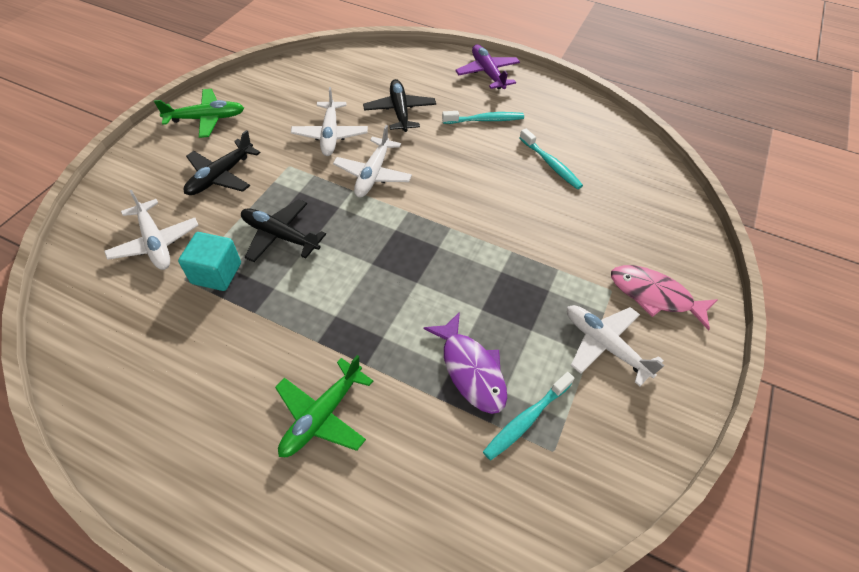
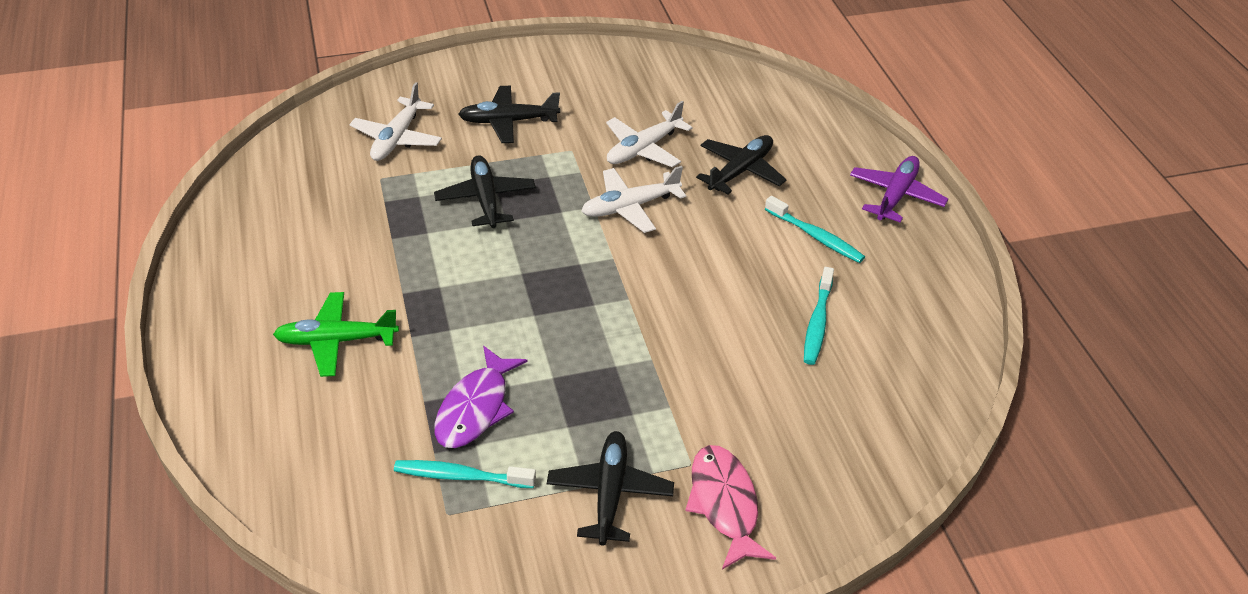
camera: 50 degrees right, 10 degrees down
(206, 119) = (562, 67): green plane -> none
(216, 273) = (405, 191): turquoise cube -> none
(604, 345) = (610, 493): white plane -> black plane

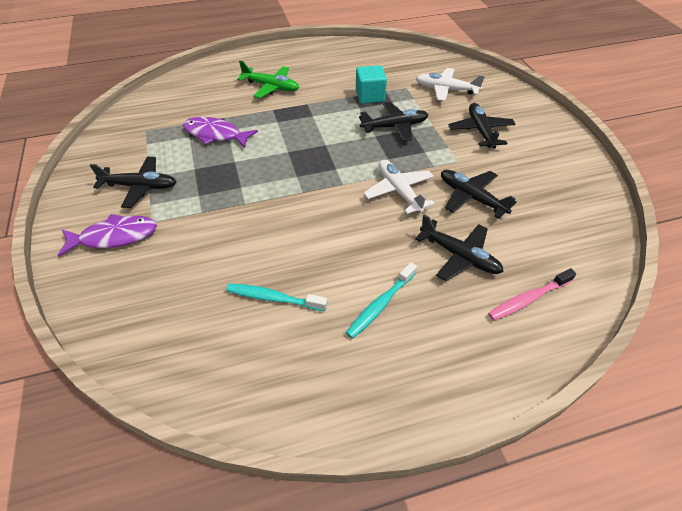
camera: 90 degrees right, 5 degrees up
(336, 341) = (271, 87): green plane -> green plane turned 120 degrees clockwise
(396, 219) = (370, 96): none -> turquoise cube
(460, 476) = (169, 133): turquoise toothbrush -> none
(643, 149) = (471, 197): white plane -> black plane
(724, 504) = (115, 237): pink fish -> purple fish
(795, 134) = (528, 299): none -> pink toothbrush
(896, 196) = (453, 379): purple plane -> none

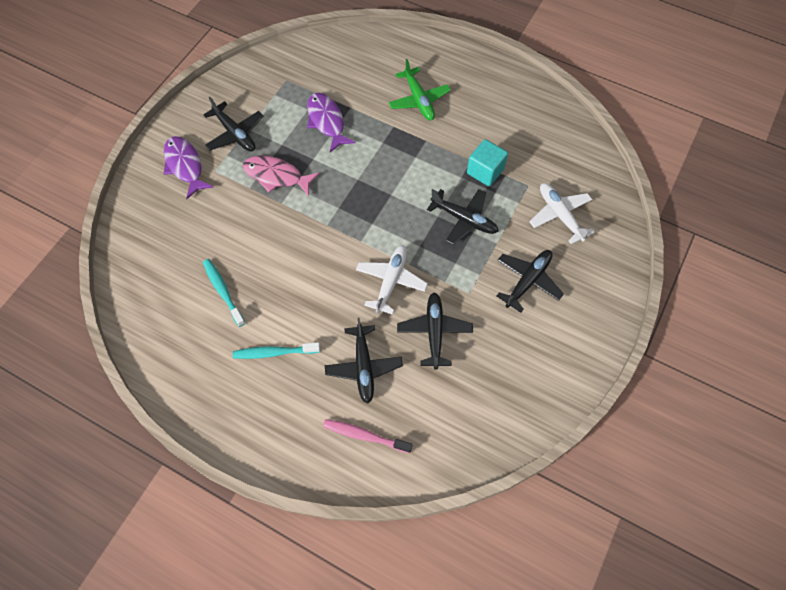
camera: 45 degrees right, 15 degrees up
(115, 237) = (185, 166): purple fish -> purple fish turned 150 degrees counterclockwise
(216, 190) = (276, 176): none -> pink fish

